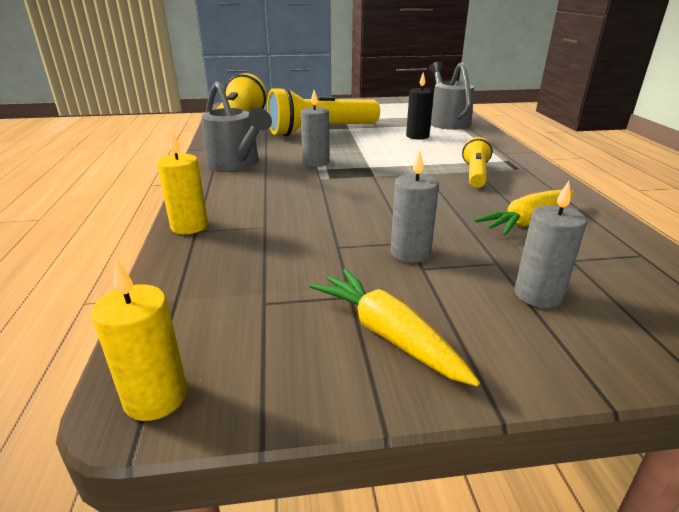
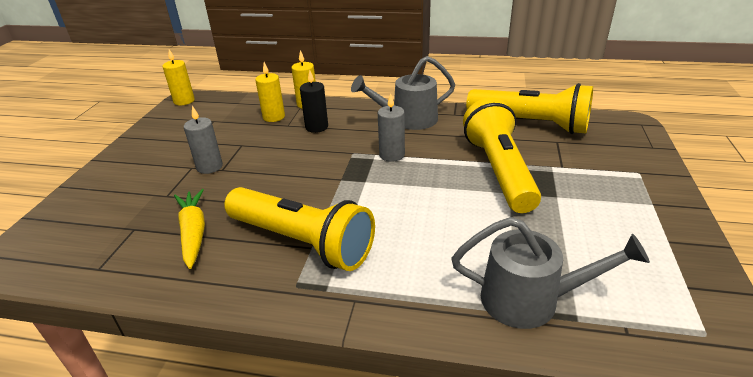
camera: 110 degrees right, 5 degrees up
(239, 243) = (274, 117): none -> yellow candle
(387, 334) = (158, 145): yellow carrot -> none
(417, 136) = (455, 241): black candle -> black candle (316, 127)
(475, 174) = (302, 242): yellow flashlight -> yellow flashlight, size x1.94
(538, 295) = (127, 197): grey candle -> none

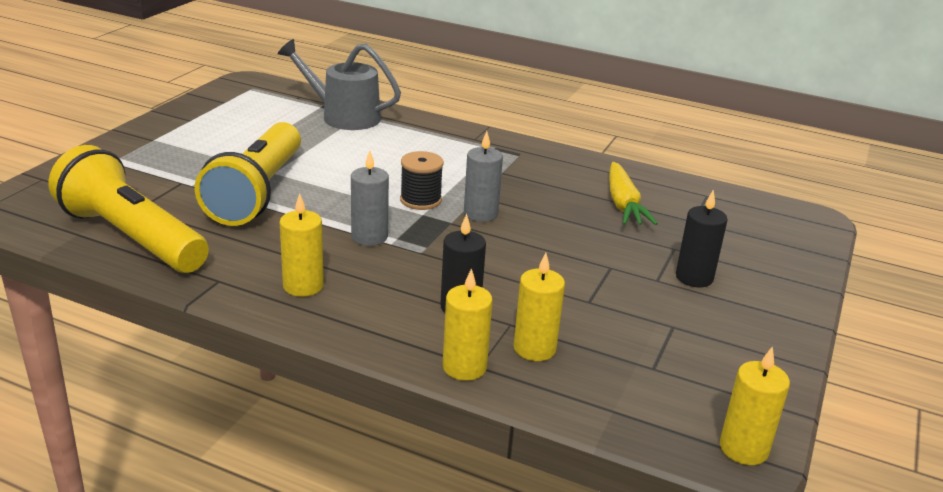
camera: 170 degrees left, 5 degrees down
(163, 174) = (694, 277): none -> black candle
(209, 167) = (629, 274): grey candle -> grey candle (480, 214)
(302, 242) = (510, 177): yellow flashlight -> none
(373, 194) = (420, 200): none -> black spool
(408, 120) = (303, 286): grey watering can -> yellow candle

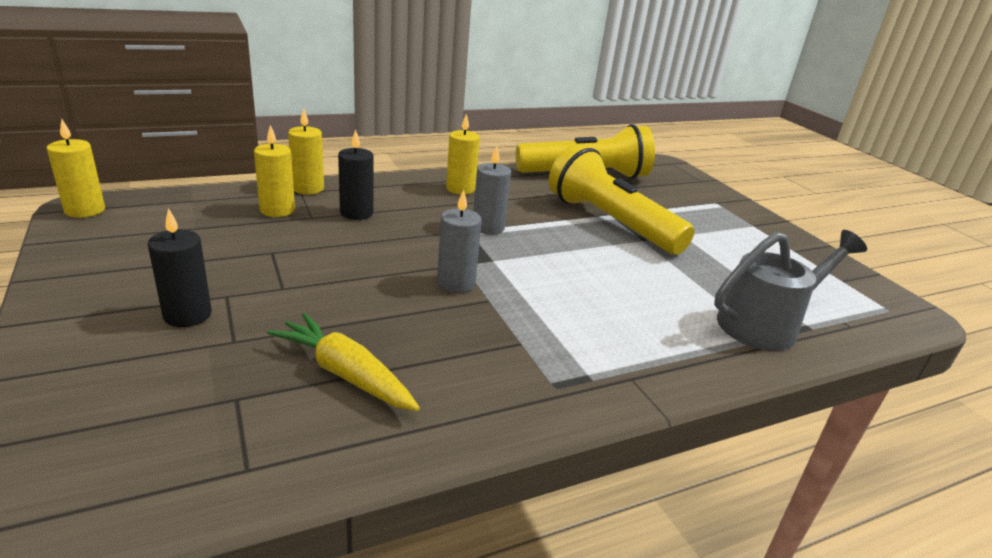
camera: 130 degrees right, 0 degrees up
(420, 200) = (518, 271): black spool -> none

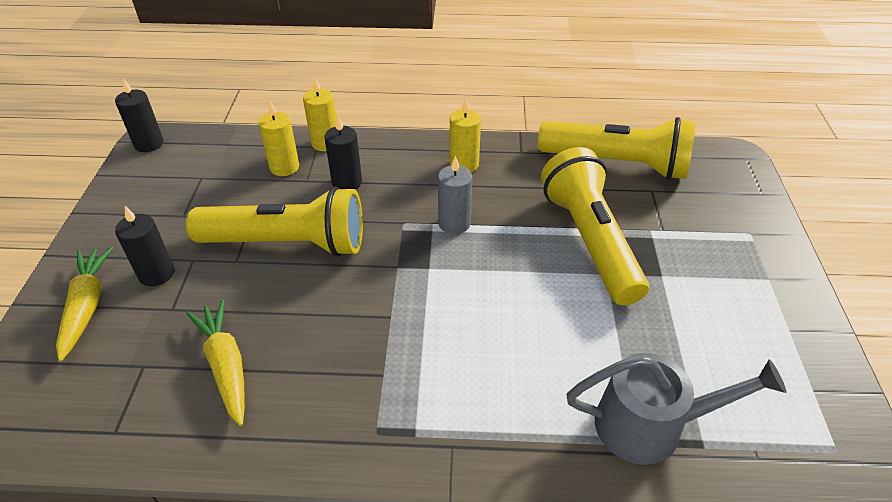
camera: 30 degrees right, 15 degrees up
(85, 210) = (149, 144): yellow candle -> black candle
(107, 360) = (87, 305): none -> yellow carrot
(332, 265) = (288, 243): none -> yellow flashlight
(456, 283) = (375, 289): grey candle -> none

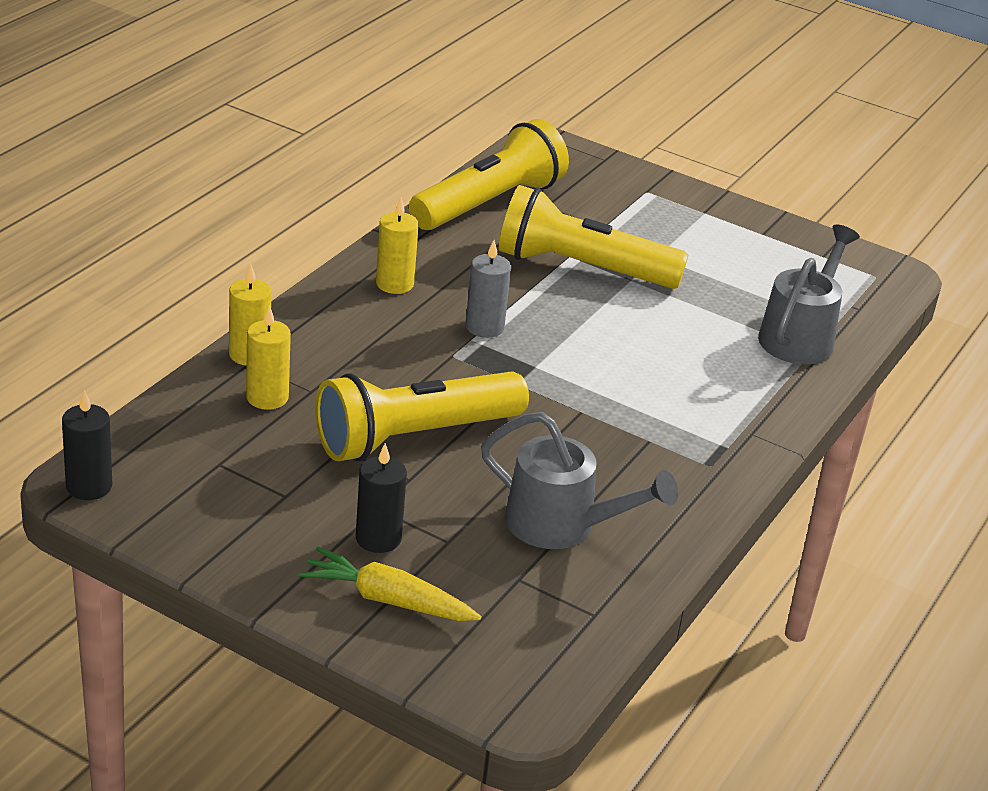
camera: 65 degrees left, 10 degrees down
(226, 365) = (562, 525): yellow carrot -> grey watering can
(288, 243) = (414, 437): yellow flashlight -> yellow flashlight turned 150 degrees counterclockwise
(347, 182) = (344, 365): black candle -> none

